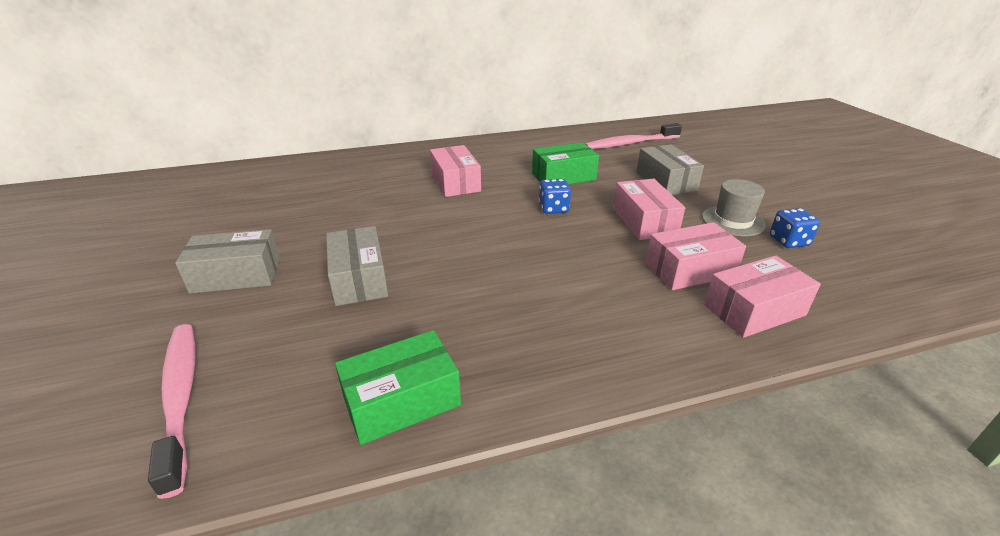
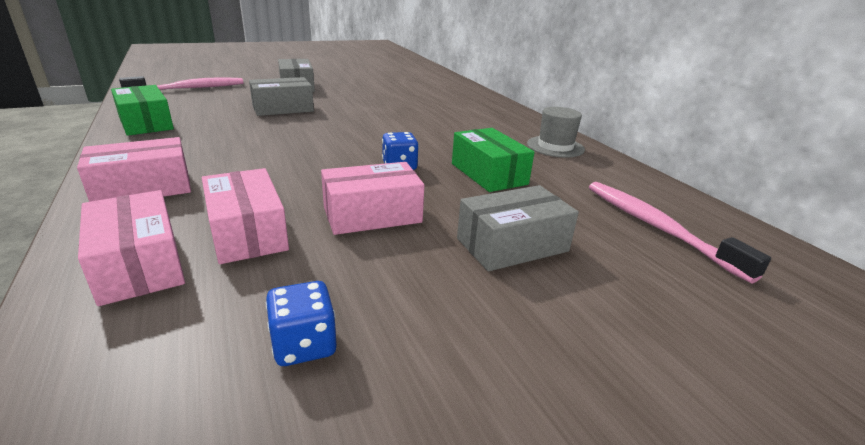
camera: 80 degrees right, 5 degrees down
(455, 182) = (447, 128): pink box -> pink box (143, 188)
(732, 221) = (379, 291): grey hat -> grey hat (555, 147)

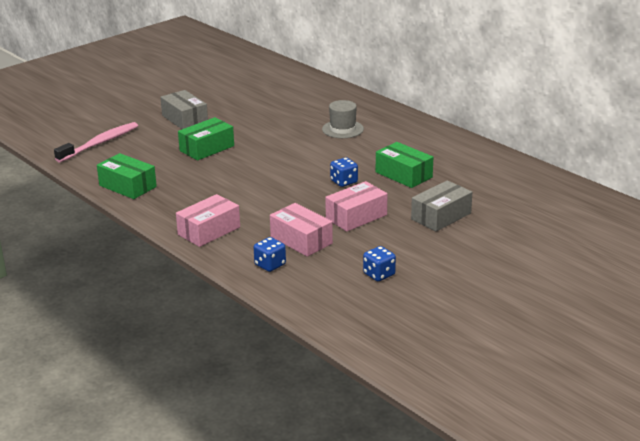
camera: 15 degrees left, 0 degrees up
(139, 264) = (270, 265): pink box -> blue dice
(283, 108) = (207, 148): grey box -> green box
(555, 147) = (436, 141): grey hat -> grey hat (342, 129)
(657, 227) = (513, 189): pink toothbrush -> none

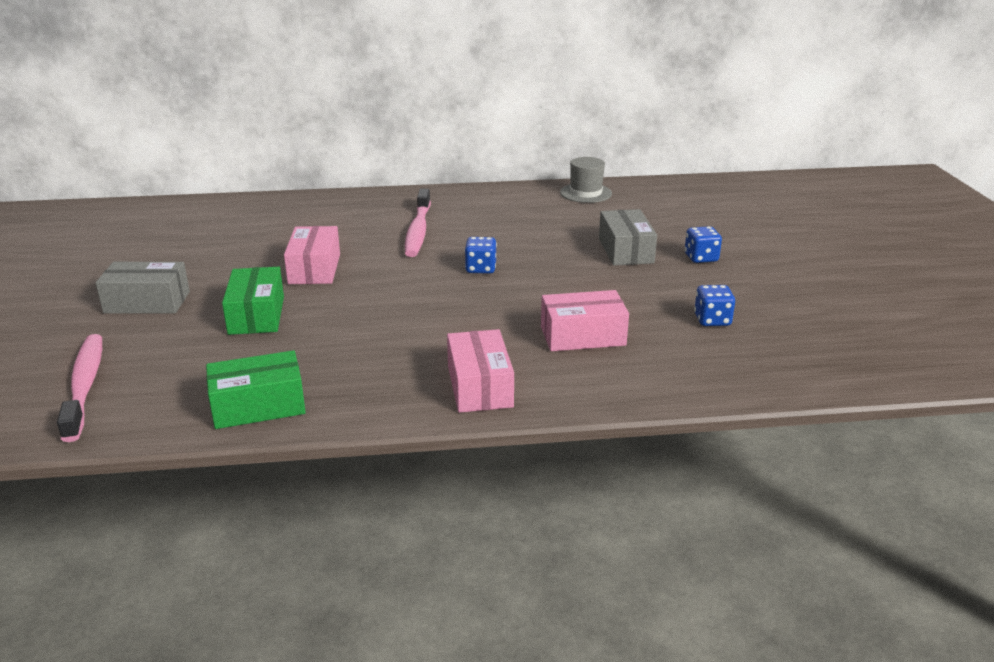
camera: 55 degrees left, 0 degrees up
(270, 265) = (619, 374): blue dice -> blue dice (701, 258)
(342, 129) = (359, 229): grey hat -> grey hat (586, 193)
(356, 216) = (569, 289): pink box -> pink box (314, 269)
(367, 145) = (418, 231): none -> pink toothbrush
(403, 175) = (512, 237): green box -> none

